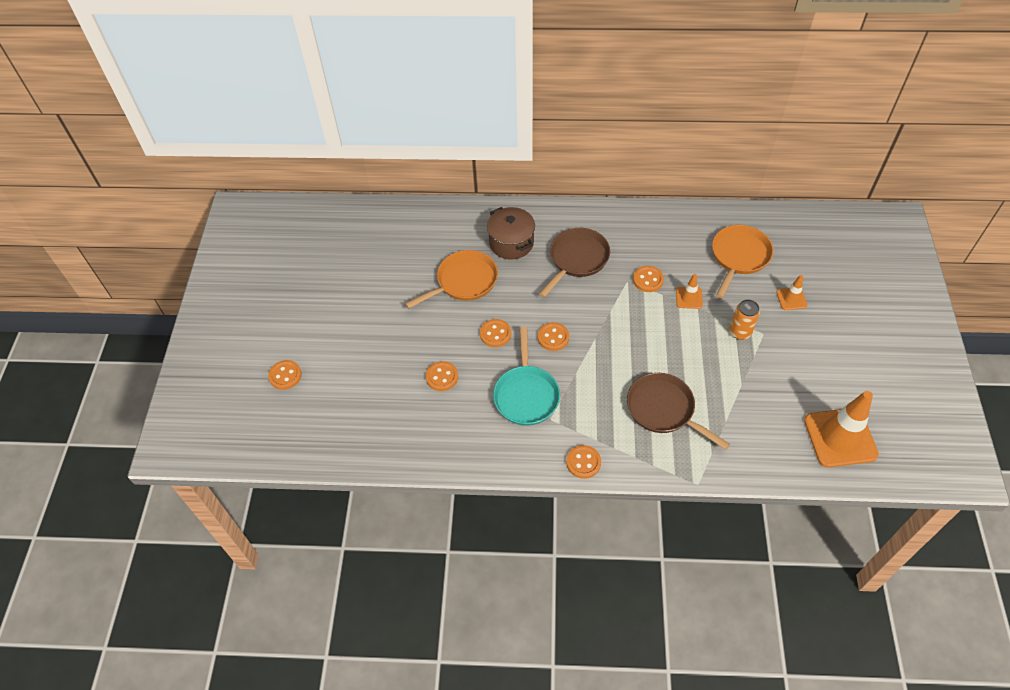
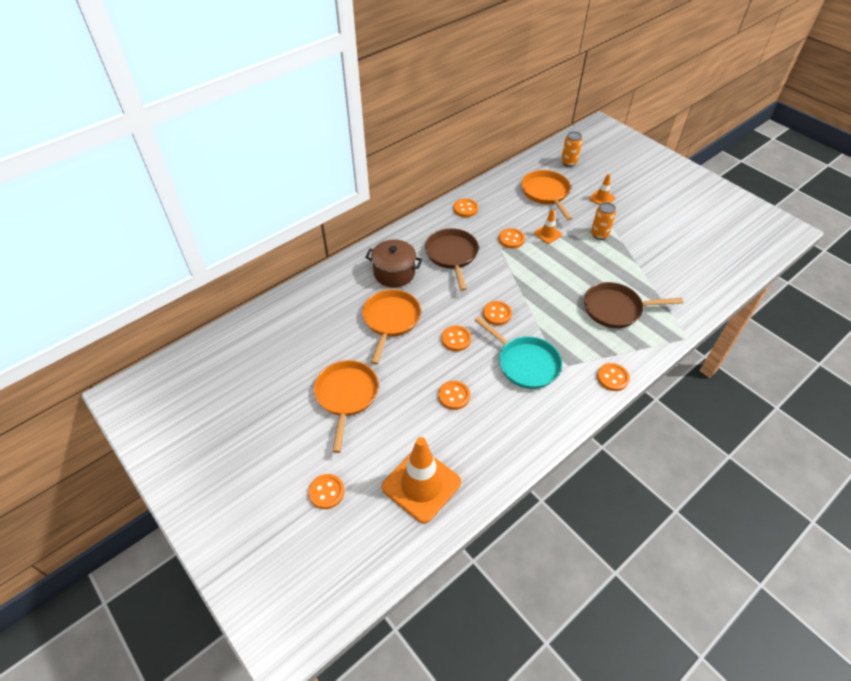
camera: 45 degrees left, 5 degrees down
(368, 318) = (346, 396): none -> orange pan
(641, 223) = (465, 209): none -> orange button
(805, 239) = (568, 162): none -> orange can
(840, 437) = (718, 255): orange traffic cone -> orange traffic cone (421, 485)

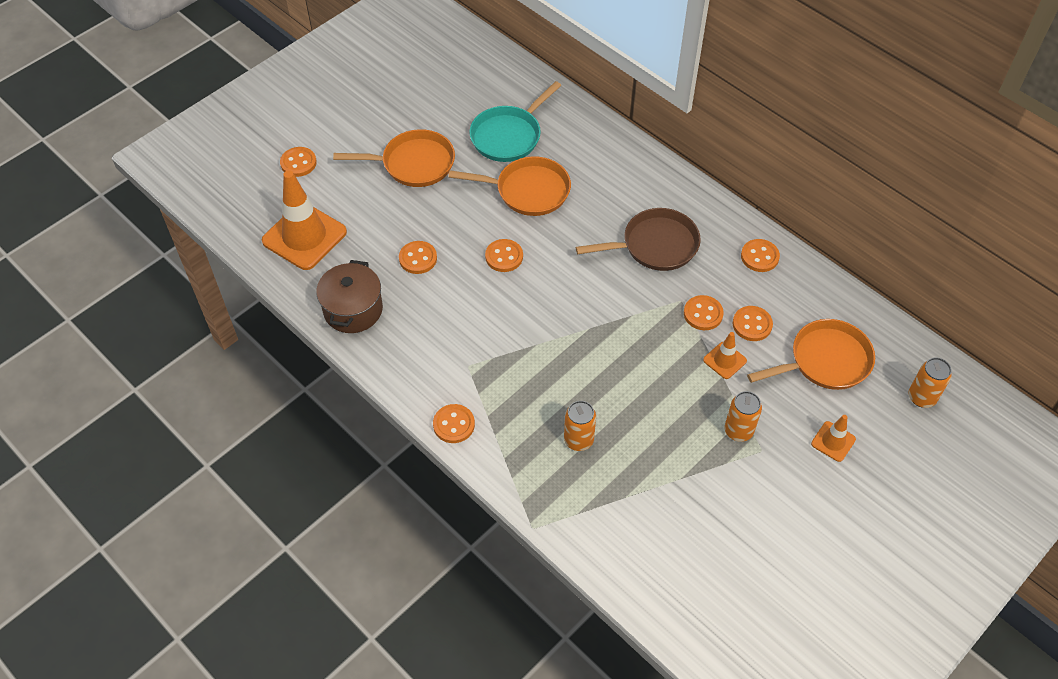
camera: 85 degrees right, 5 degrees up
(394, 273) = (610, 187): brown pot -> brown pot (353, 310)
(497, 314) = (551, 298): orange button -> orange button (752, 324)
(525, 363) = (471, 328): turquoise pan -> turquoise pan (509, 135)
(616, 309) = (578, 440): brown pan -> orange can

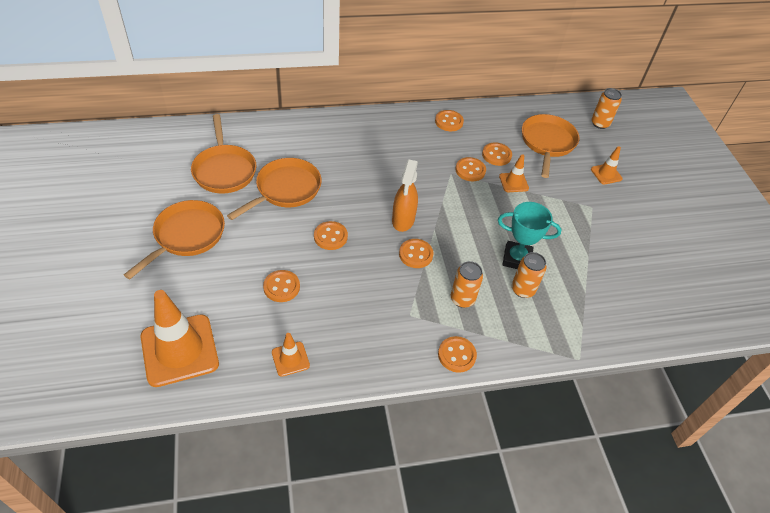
camera: 60 degrees left, 5 degrees down
(298, 163) = (95, 309): orange button -> orange button (415, 254)
(353, 310) = (290, 359): brown pot -> orange traffic cone
(509, 135) = (224, 170): turquoise pan -> orange pan
(576, 297) = (403, 220): none -> orange spray bottle
(615, 415) = (516, 259): none -> turquoise trophy
(655, 245) = (396, 159): brown pan -> none
(738, 430) = (570, 208): orange can -> orange can (462, 299)

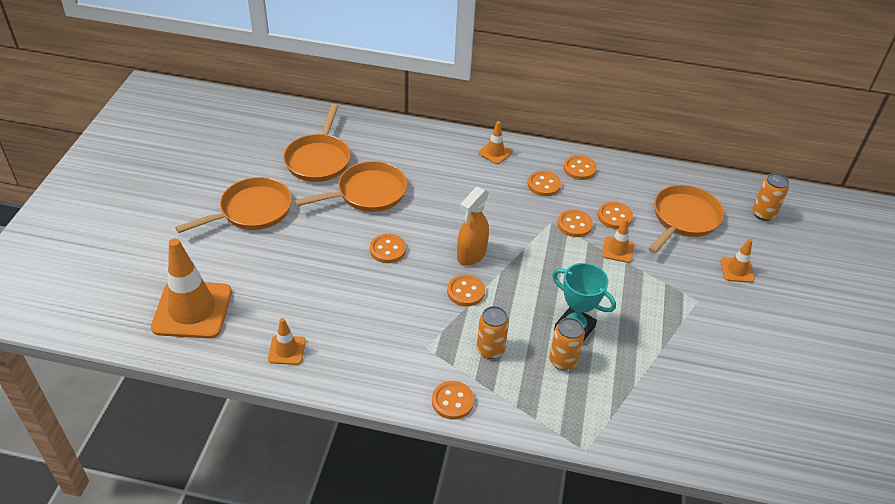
camera: 25 degrees right, 5 degrees down
(281, 287) = (314, 282): orange button -> orange button (543, 185)
(374, 125) = (495, 152): none -> orange traffic cone

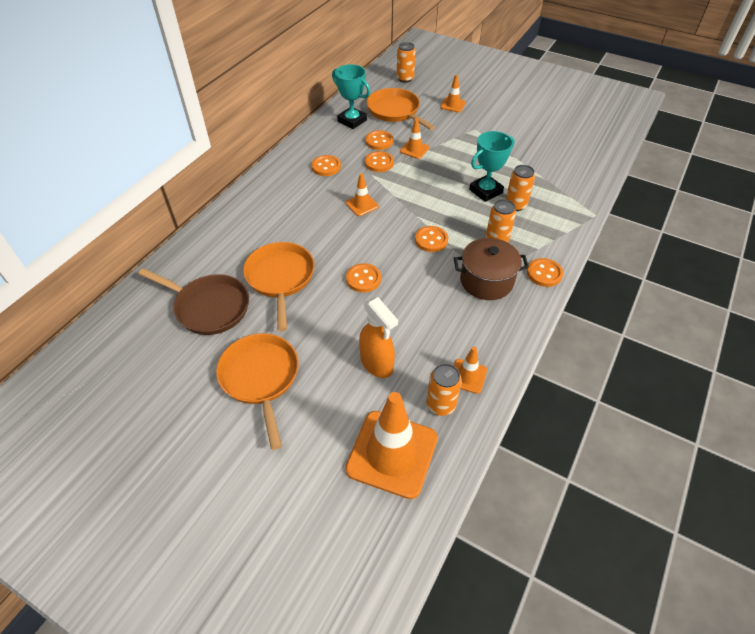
camera: 70 degrees left, 5 degrees up
(249, 335) = (441, 405): none -> orange can
(319, 159) = (208, 307): orange pan -> brown pan
(421, 348) = (486, 281): none -> brown pot
(471, 255) = (390, 227): orange spray bottle -> orange spray bottle (377, 364)
(495, 152) = (271, 184): orange traffic cone -> orange traffic cone (362, 205)
(579, 169) = (317, 144): orange button -> none
(639, 186) = (352, 121): none -> turquoise trophy

